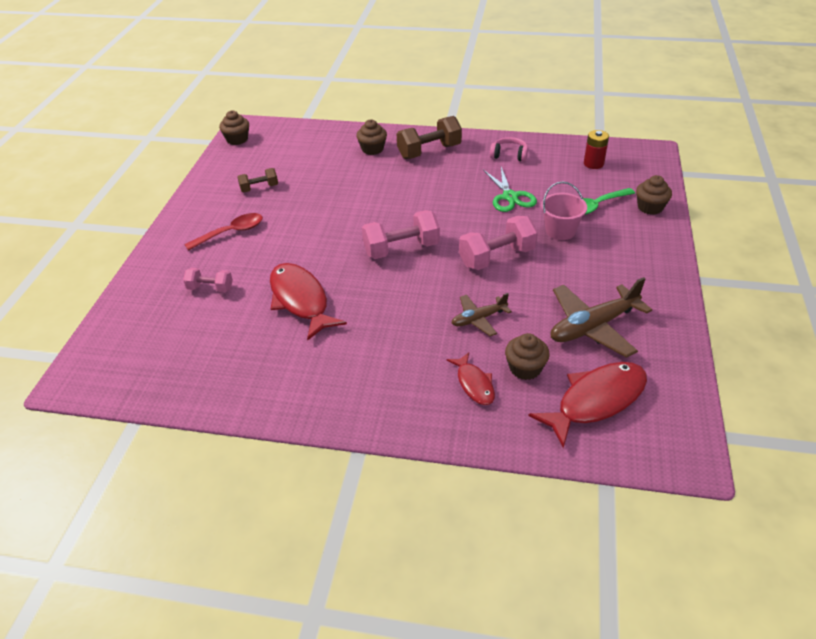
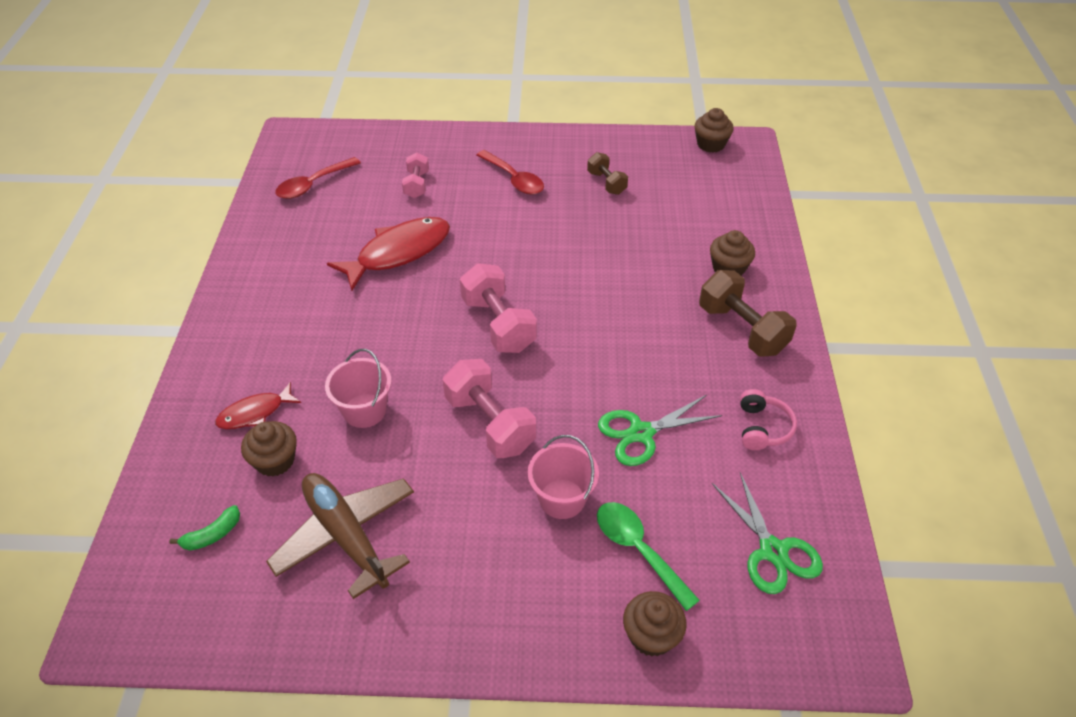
camera: 80 degrees right, 5 degrees up
(174, 359) = (313, 185): none -> red spoon
(478, 319) = (364, 410): brown plane -> pink bucket
(593, 164) = (772, 551): red battery -> green scissors
(596, 401) = (212, 535): red fish -> green banana

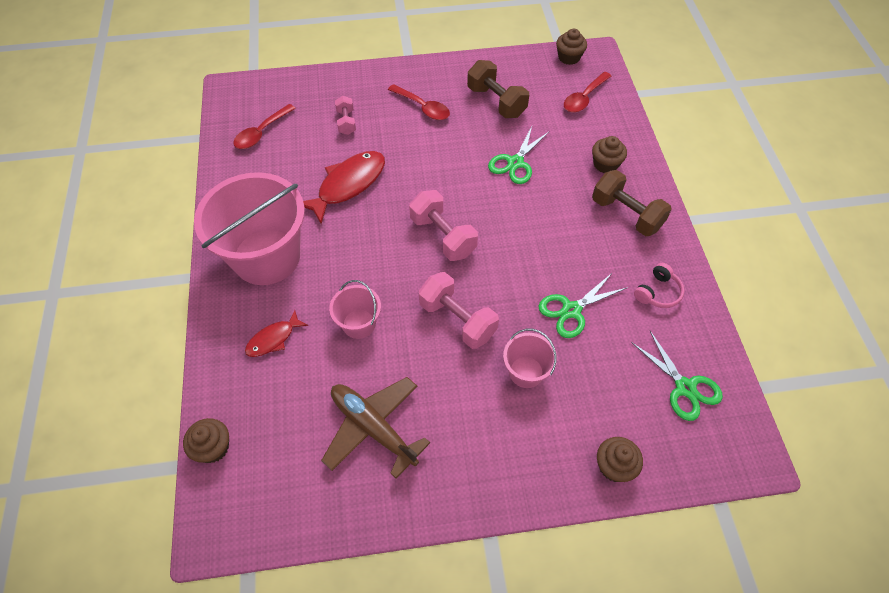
camera: 10 degrees left, 10 degrees up
(212, 535) = (270, 444): green banana -> none
(275, 461) = (301, 376): brown cupcake -> brown cupcake (213, 447)
(276, 319) = (266, 257): none -> pink bucket
(606, 183) = (496, 102): brown dumbbell -> brown dumbbell, size x1.73
(612, 253) = (515, 163): none -> green scissors
(638, 550) = (590, 402): green spoon -> none
(719, 191) = (584, 98): none -> red spoon
(762, 428) = (658, 292): pink headphones -> pink headphones turned 45 degrees clockwise

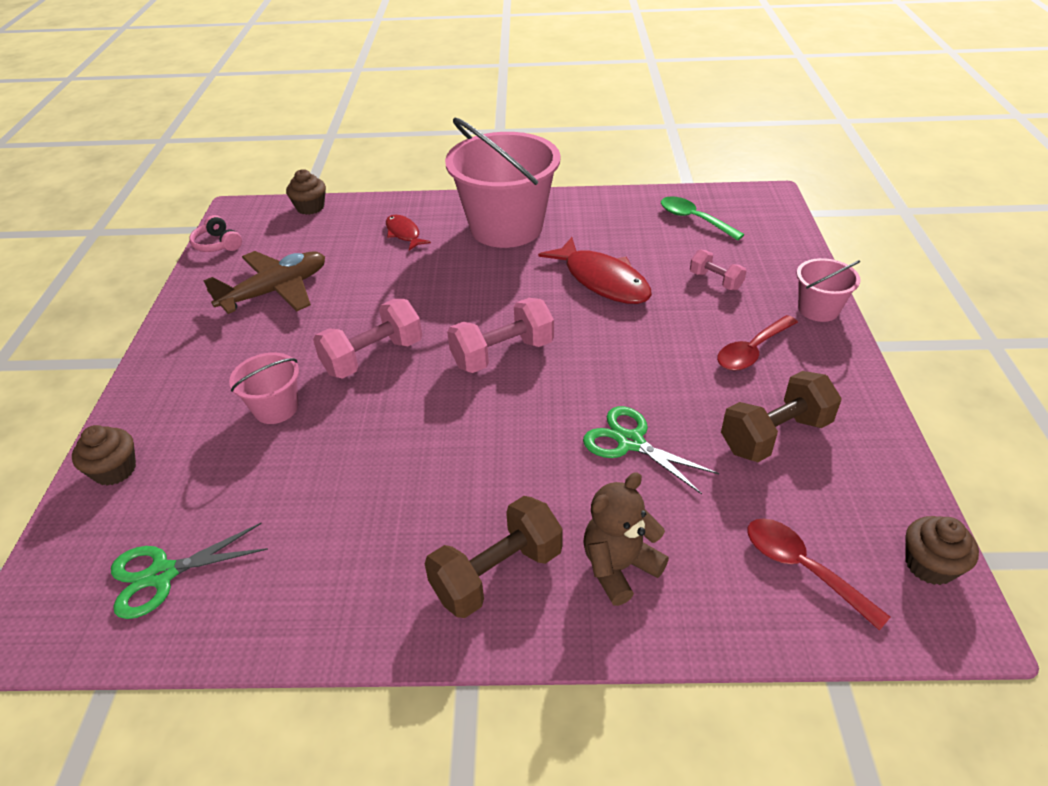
camera: 100 degrees right, 15 degrees down
(261, 133) = (694, 219): red spoon -> green spoon
(346, 122) = (715, 281): pink dumbbell -> pink dumbbell turned 45 degrees clockwise
(359, 324) = (399, 285): pink bucket -> pink bucket (818, 309)
(571, 310) = (342, 466): green scissors -> none
(605, 164) = (619, 567): brown cupcake -> brown teddy bear
(658, 292) = (329, 581): pink headphones -> pink headphones (217, 244)

